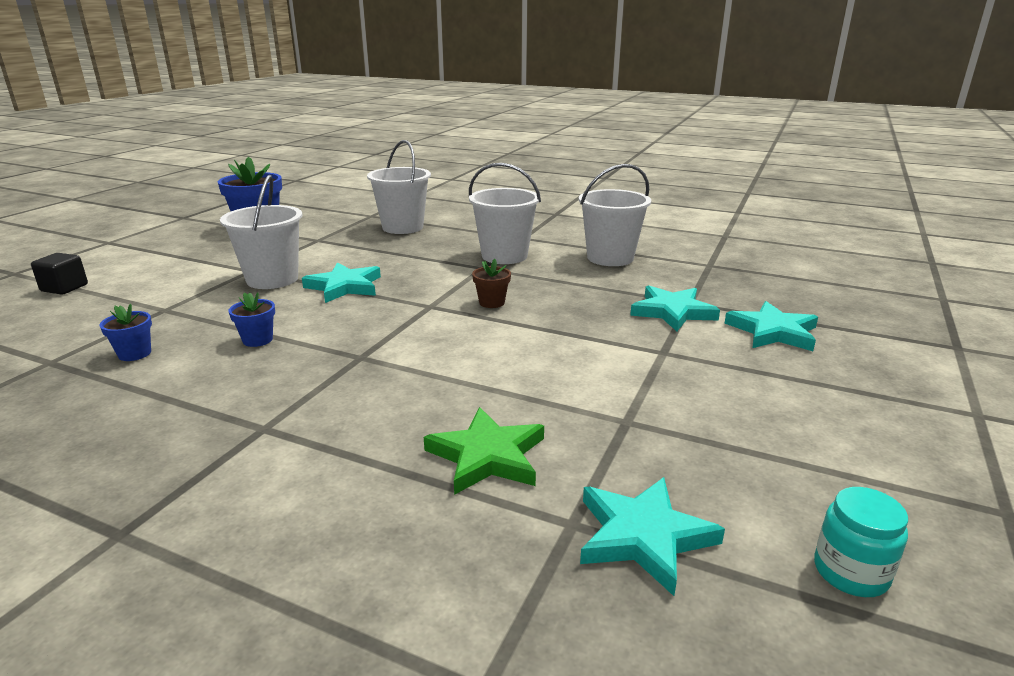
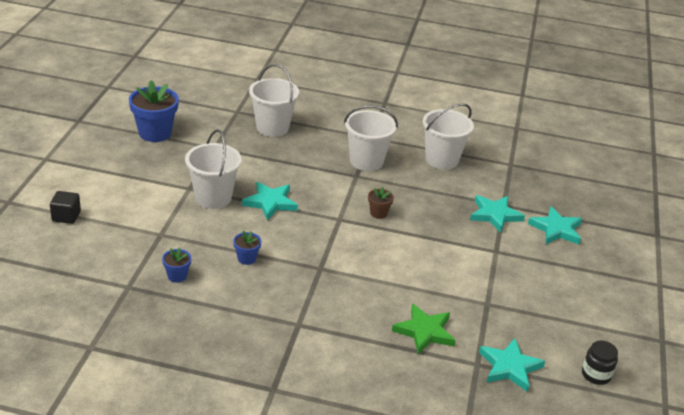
camera: 15 degrees left, 10 degrees up
(850, 572) = (596, 375): turquoise jar -> black jar

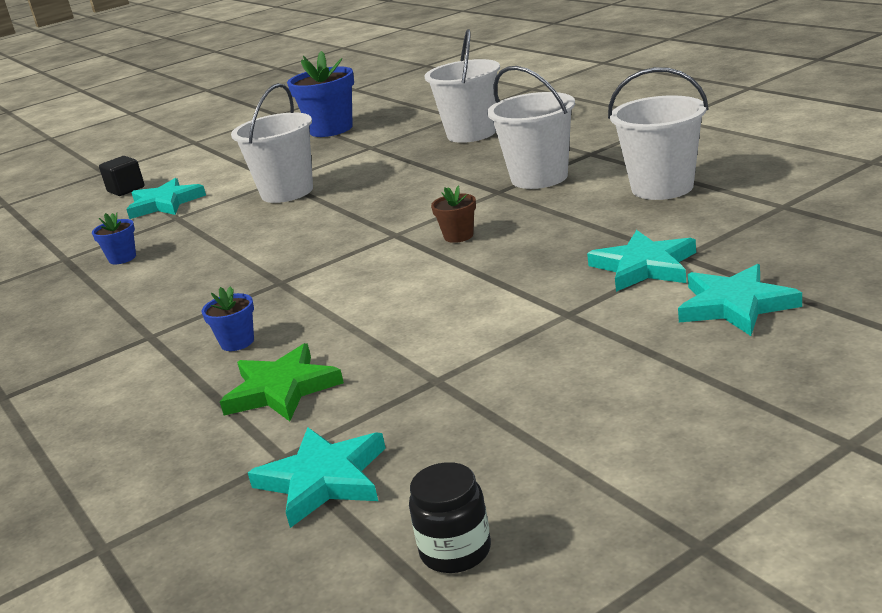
camera: 50 degrees right, 10 degrees down
(246, 258) = (217, 255): blue flower pot -> blue flower pot (237, 342)
(270, 203) = (340, 205): turquoise star -> turquoise star (165, 203)

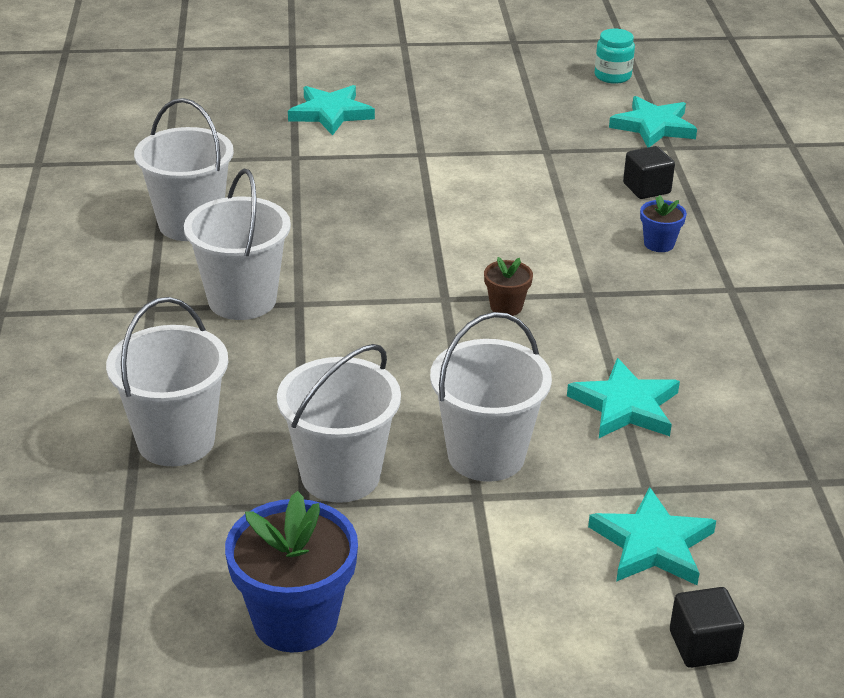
camera: 155 degrees left, 10 degrees up
(122, 258) = (738, 434): blue flower pot -> none
(282, 389) = (646, 188): green star -> black cube
(363, 158) = (340, 475): none -> white bucket
(455, 551) = (612, 76): black jar -> turquoise jar
(458, 236) = (400, 263): brown flower pot -> brown flower pot (506, 307)
(644, 266) = (328, 162): turquoise star -> turquoise star (625, 406)

